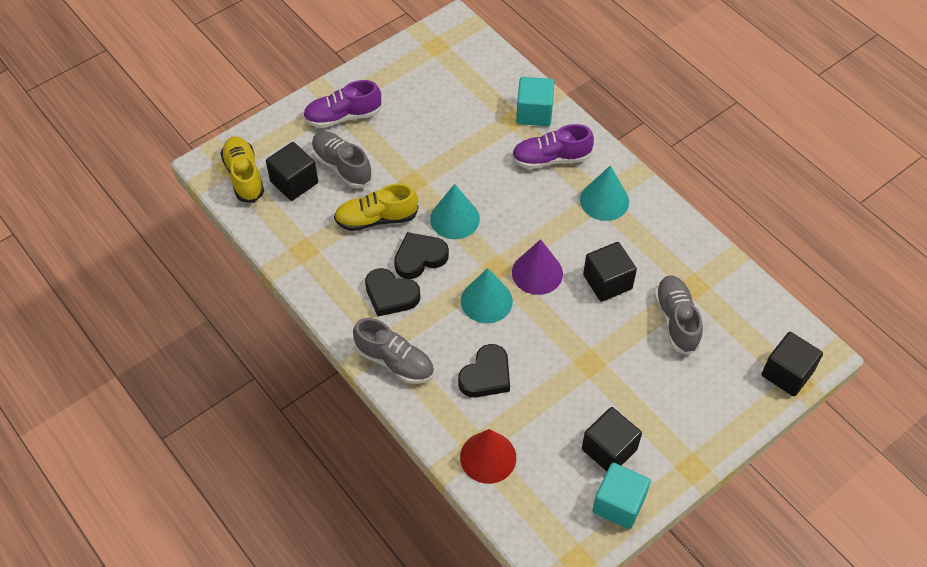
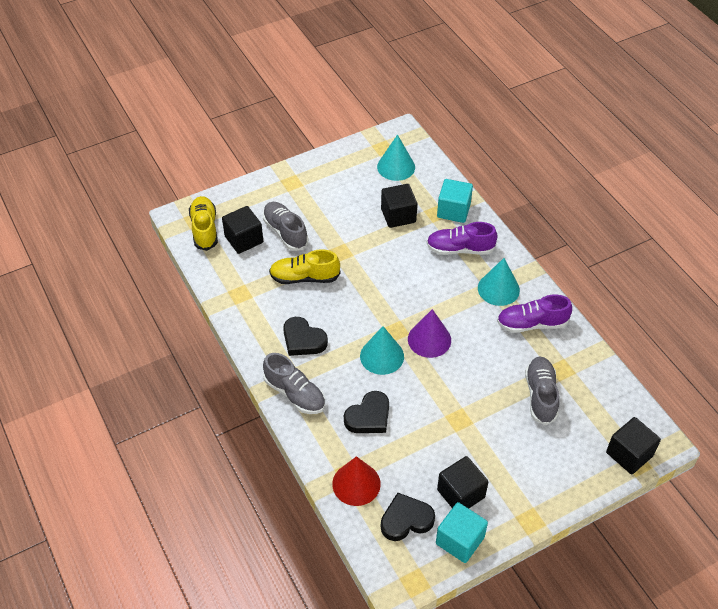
camera: 10 degrees right, 5 degrees down
(343, 116) = (295, 193): purple shoe -> purple shoe (532, 324)
(419, 258) = (333, 313): black heart -> black heart (406, 520)
(454, 218) = (369, 286): turquoise cone -> turquoise cone (396, 167)
(607, 282) = (487, 355): black cube -> black cube (398, 215)

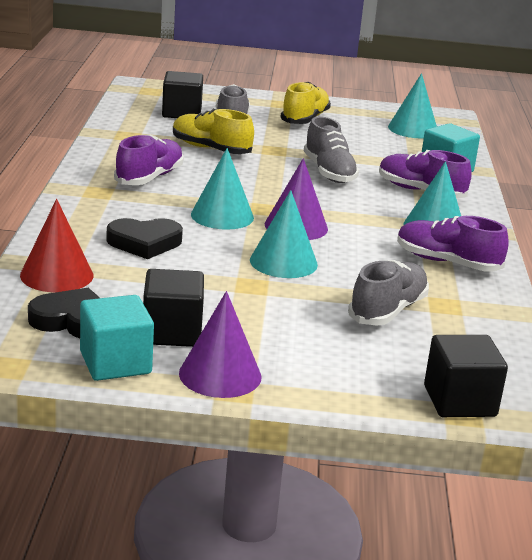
camera: 30 degrees right, 25 degrees down
(204, 229) = (151, 97): yellow shoe -> yellow shoe (305, 119)
(295, 393) = (86, 201): grey shoe -> grey shoe (329, 172)
(303, 340) = (149, 178): black heart -> purple shoe
(398, 215) = (373, 152): black cube -> none
(454, 384) = (283, 262): none -> turquoise cone
(514, 513) = (220, 374): none -> purple cone

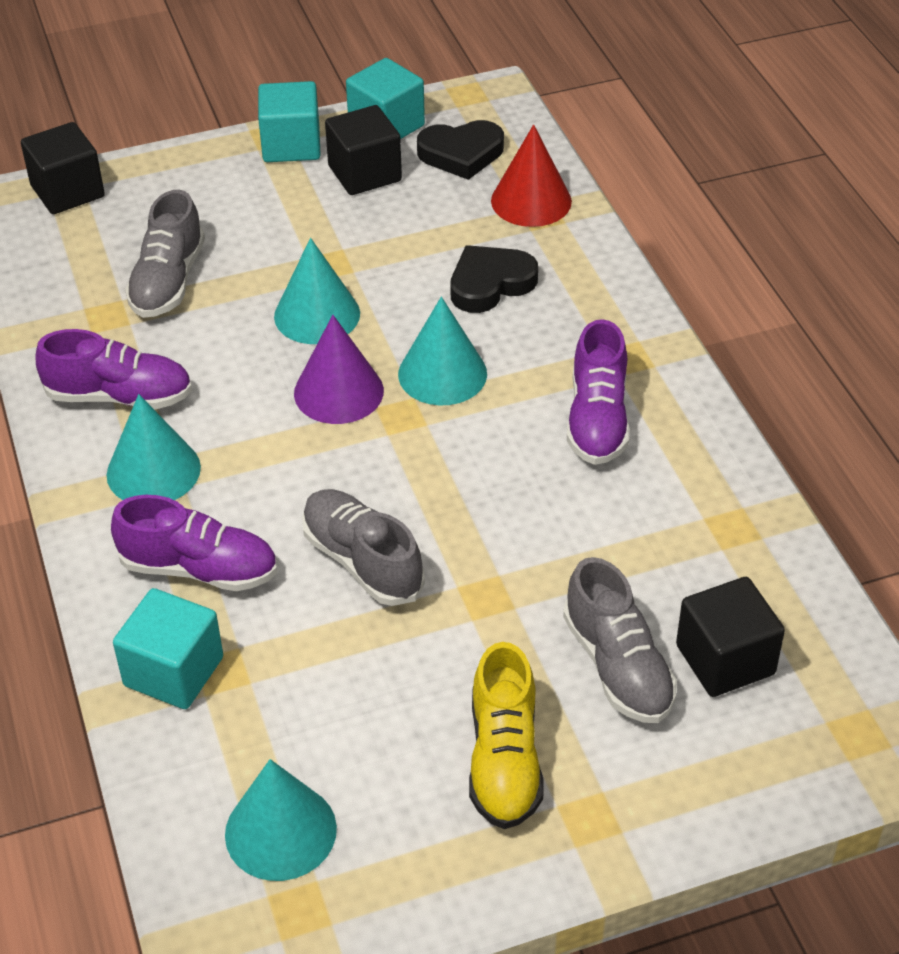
camera: 160 degrees right, 20 degrees up
(210, 149) = (580, 546): yellow shoe -> none
(220, 374) = (291, 145): purple cone -> turquoise cube

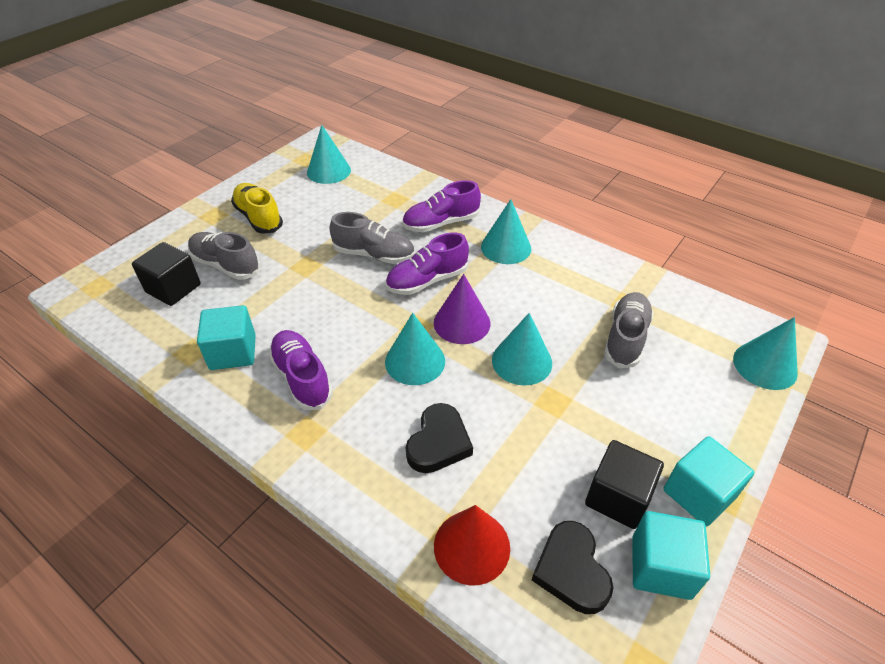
camera: 145 degrees right, 0 degrees up
(67, 191) = (765, 365): black cube -> turquoise cone
(119, 396) = (563, 269): purple shoe -> purple shoe (427, 280)
(168, 281) = (625, 338): grey shoe -> grey shoe turned 45 degrees clockwise
(174, 671) = (413, 192): turquoise cube -> turquoise cube (233, 352)
(461, 154) = (571, 570): black heart -> black heart turned 60 degrees counterclockwise

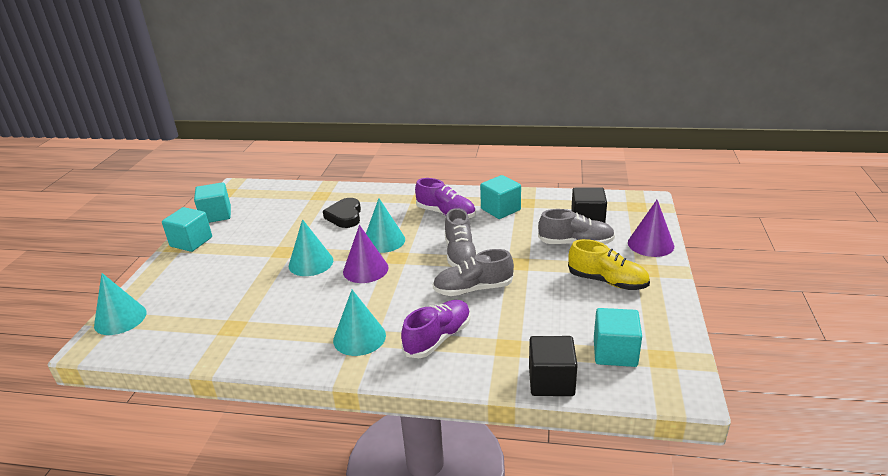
camera: 155 degrees right, 15 degrees down
(168, 236) = (650, 244): none -> purple cone
(329, 171) = (615, 352): turquoise cone -> turquoise cube
(427, 280) = (412, 286): purple shoe -> none
(471, 546) = (309, 195): red cone -> none
(571, 570) = (260, 202): black heart -> none
(617, 497) = (238, 228): black cube -> black cube (551, 381)
(625, 338) = (233, 301): grey shoe -> grey shoe (460, 255)

